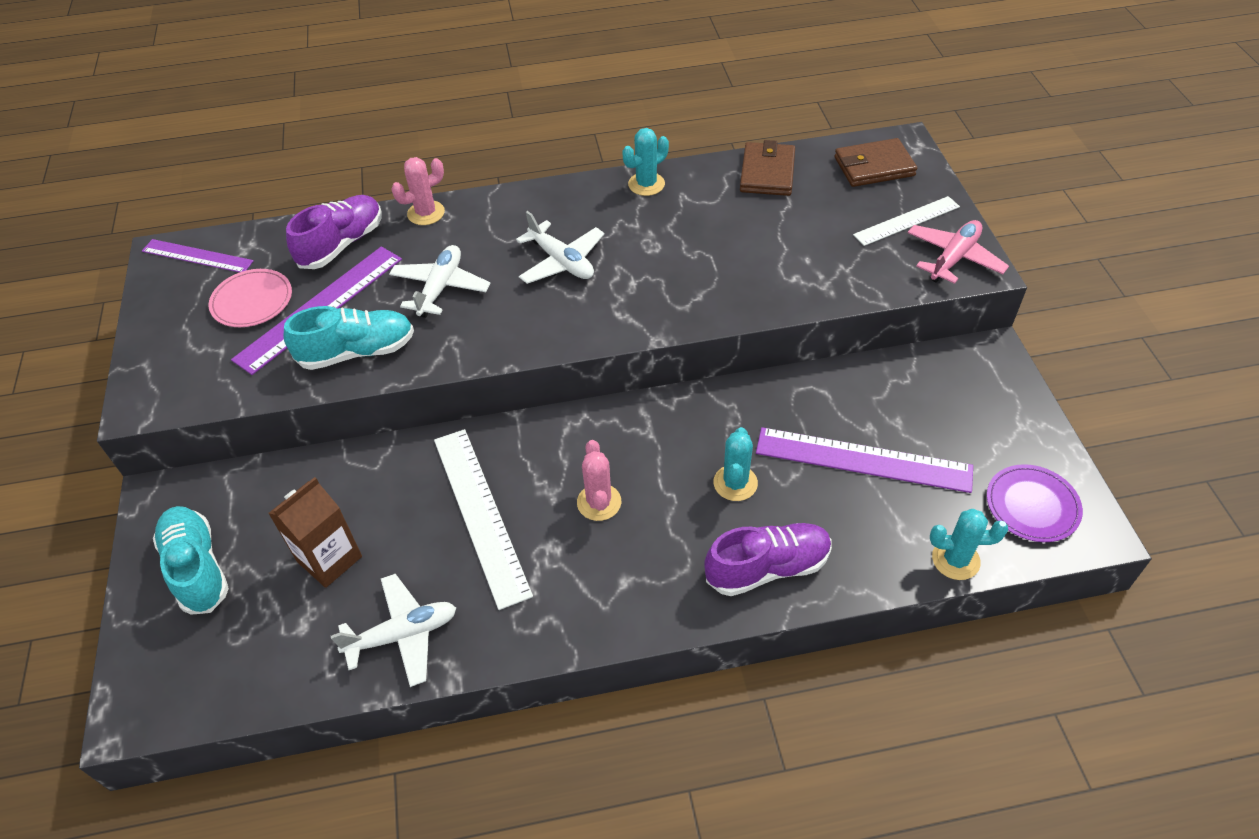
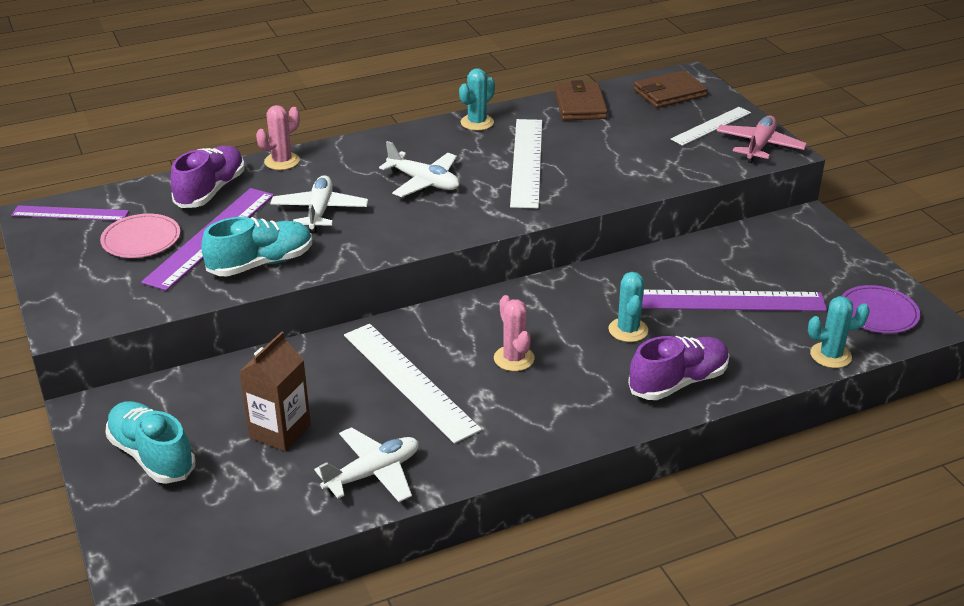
camera: 15 degrees left, 15 degrees down
(681, 247) = (526, 162): none -> white ruler

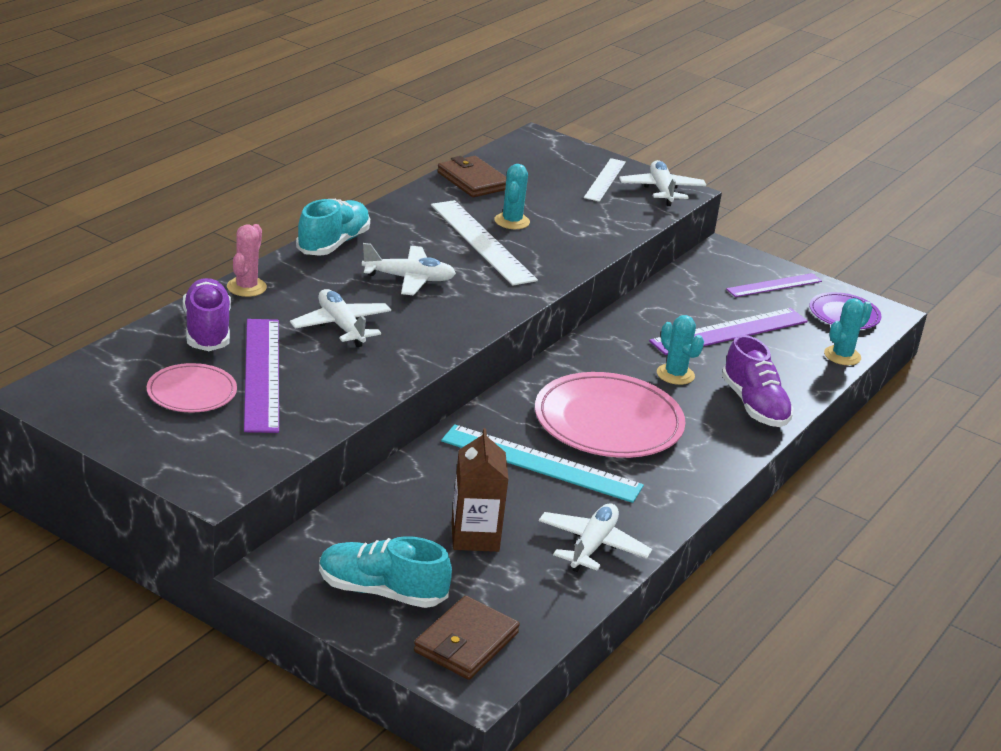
camera: 35 degrees left, 5 degrees down
(70, 213) = (80, 385): purple ruler -> purple ruler (774, 285)
(261, 263) = (341, 386): turquoise shoe -> turquoise shoe (333, 243)
(409, 381) = (541, 463): white ruler -> turquoise ruler
(477, 122) = (396, 214): turquoise cactus -> turquoise cactus (512, 221)
(514, 358) = (608, 421): pink cactus -> pink plate
(669, 93) = (539, 156): brown wallet -> brown wallet (466, 642)
(678, 382) = (754, 406): purple shoe -> purple shoe turned 135 degrees clockwise
(759, 146) = (661, 190): pink plane -> white plane

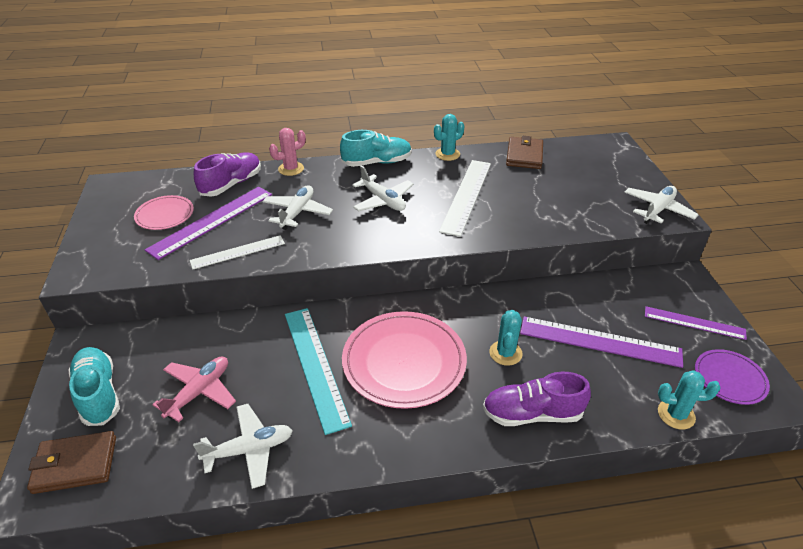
camera: 50 degrees right, 10 degrees up
(475, 536) = (199, 392): brown carton -> pink plane
(512, 221) = (508, 190): turquoise cactus -> turquoise cactus (447, 154)
(605, 179) = (622, 186): white ruler -> white ruler (238, 252)
(754, 406) = (532, 414): purple shoe -> purple shoe turned 60 degrees clockwise

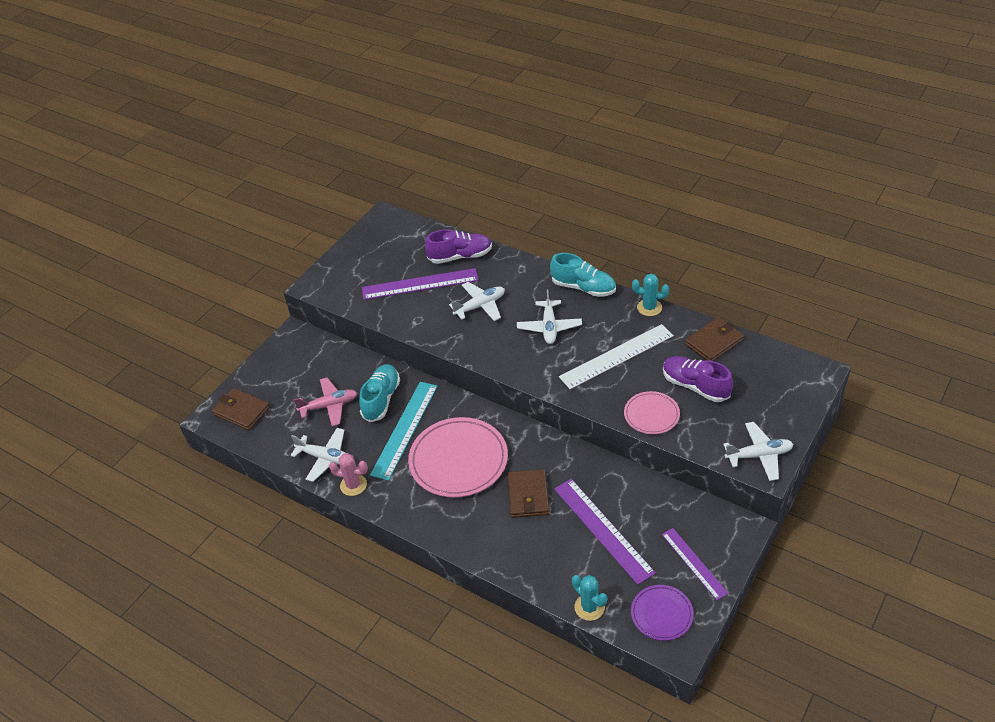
camera: 45 degrees right, 5 degrees up
(99, 394) = (280, 375): turquoise shoe -> turquoise shoe (381, 399)
(165, 215) = (396, 263): pink plate -> pink plate (651, 414)
(238, 252) = (413, 319): white ruler -> none
(291, 169) = (514, 262): pink cactus -> pink cactus (353, 485)
(505, 353) = (528, 495): turquoise cactus -> brown wallet
(532, 414) = (498, 543): purple shoe -> purple shoe (695, 386)

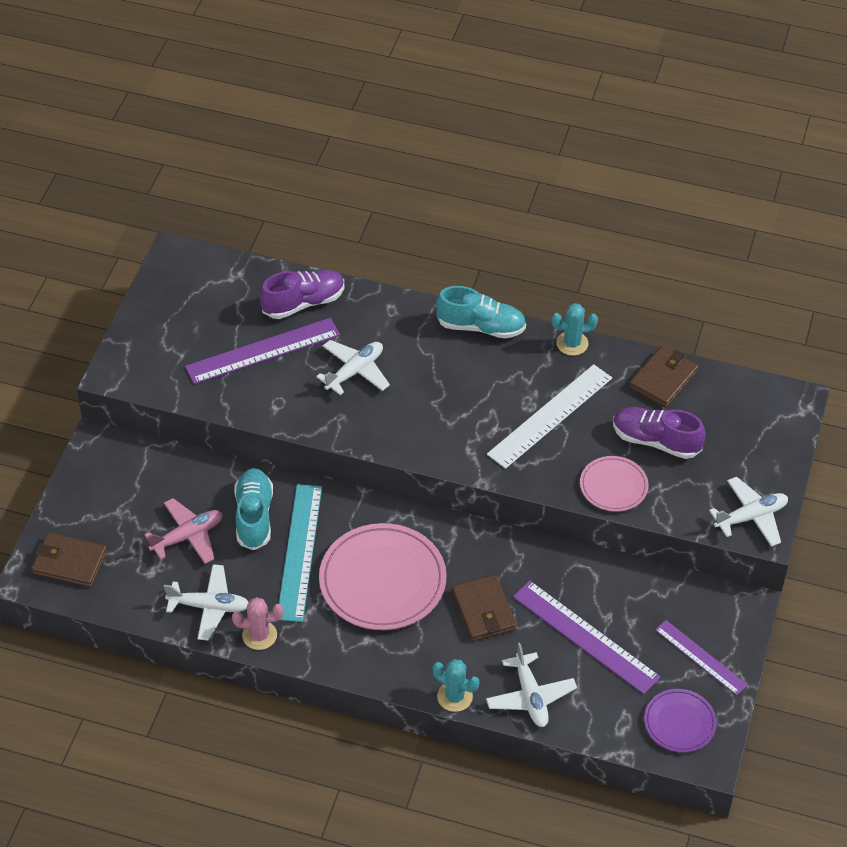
camera: 20 degrees left, 5 degrees up
(549, 327) = (454, 388): white plane -> white plane (530, 696)
(589, 607) = (596, 730): turquoise cactus -> turquoise cactus (454, 696)

